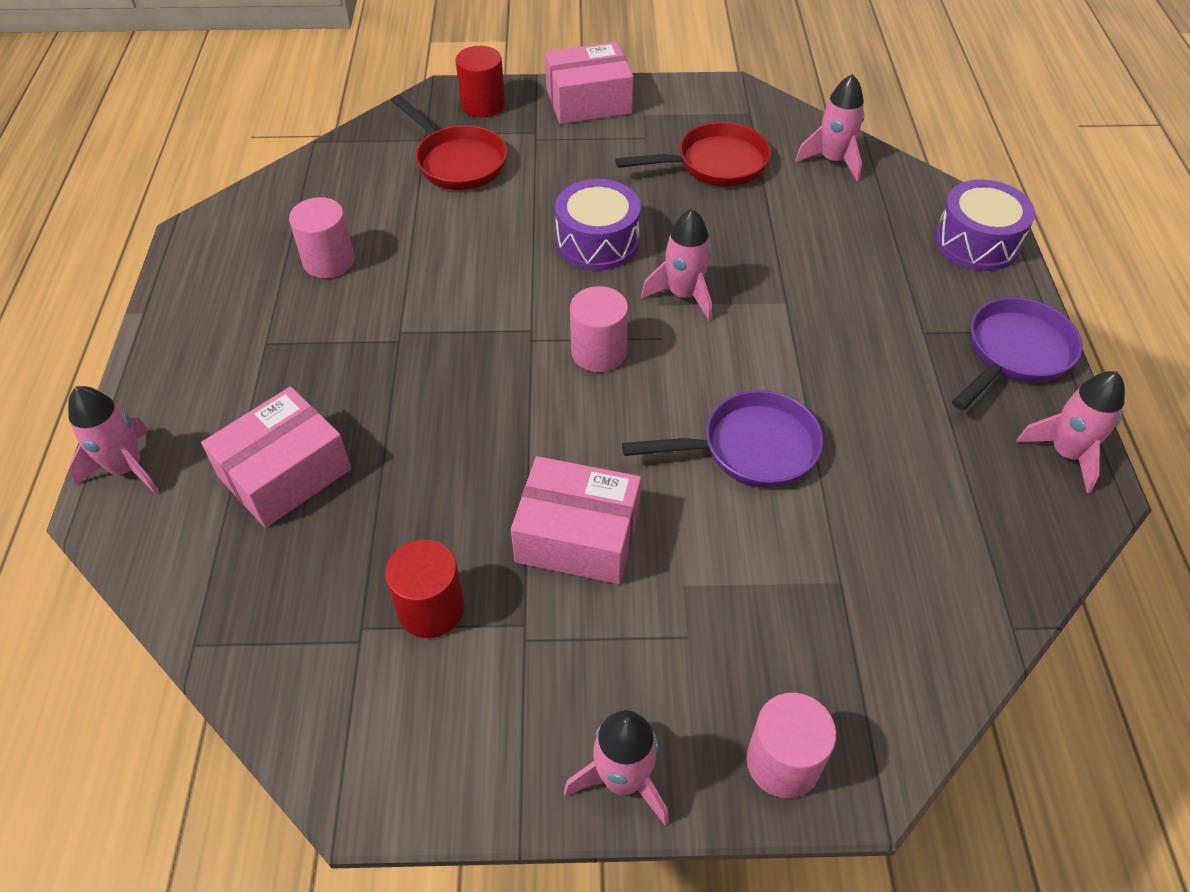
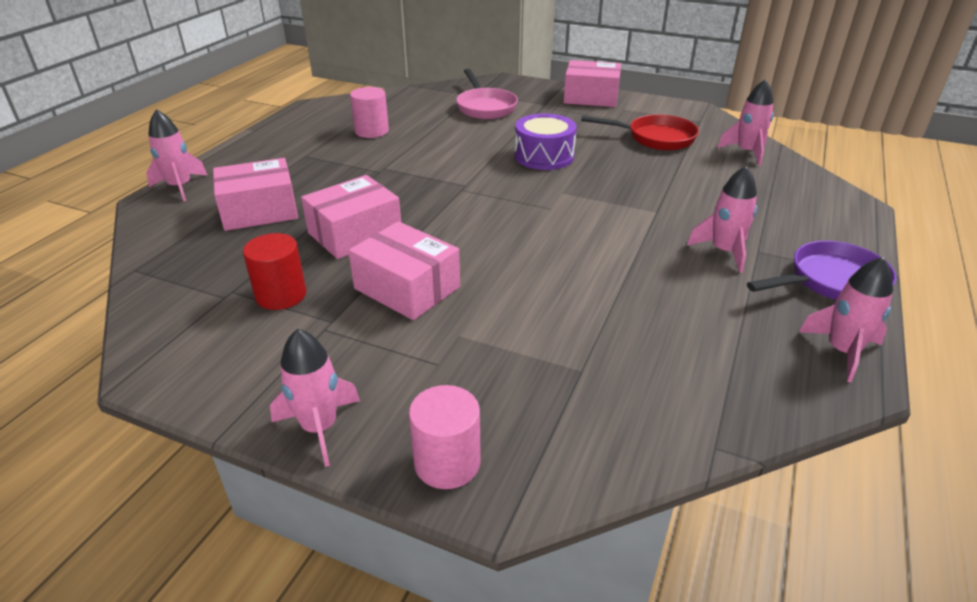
camera: 25 degrees right, 15 degrees down
(448, 468) = (355, 233): none -> pink box
(457, 162) = (485, 107): red pan -> pink pan
(483, 104) = (522, 88): red cylinder -> none
(598, 352) = (500, 205): pink cylinder -> none
(683, 295) = (583, 192): pink rocket -> pink rocket (724, 251)
(750, 448) = (569, 277): purple pan -> none
(976, 242) = (838, 214): purple drum -> none

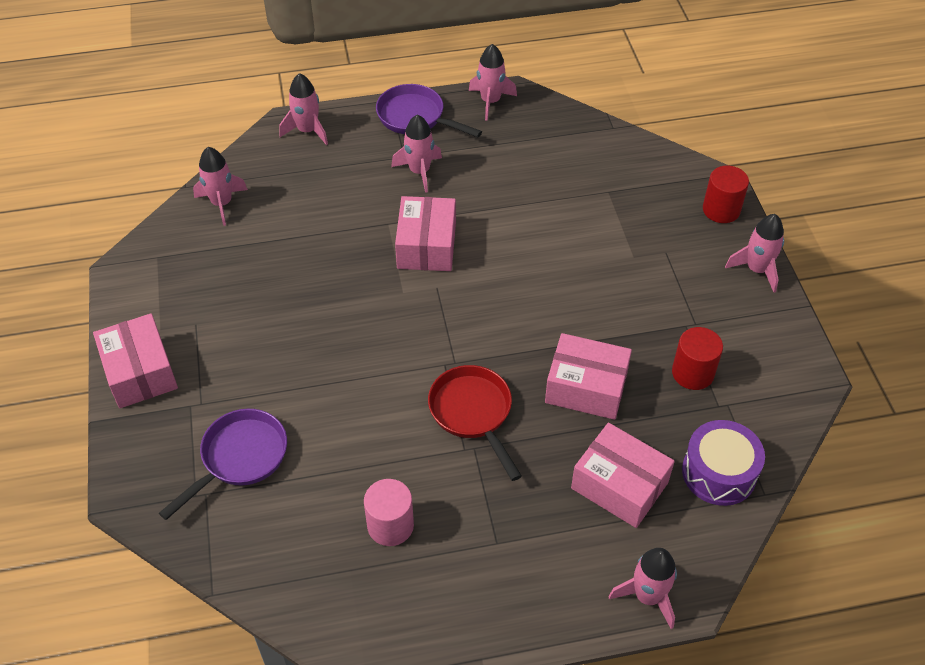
camera: 125 degrees left, 15 degrees up
(407, 288) = (617, 309): pink box -> pink box (426, 246)
(447, 462) = (721, 210): pink cylinder -> red cylinder
(485, 107) = (239, 458): pink pan -> purple pan
(544, 156) = (338, 338): purple drum -> purple drum (719, 473)
(655, 138) = (231, 274): red pan -> red pan (473, 413)
(837, 212) = (307, 131): none -> pink rocket

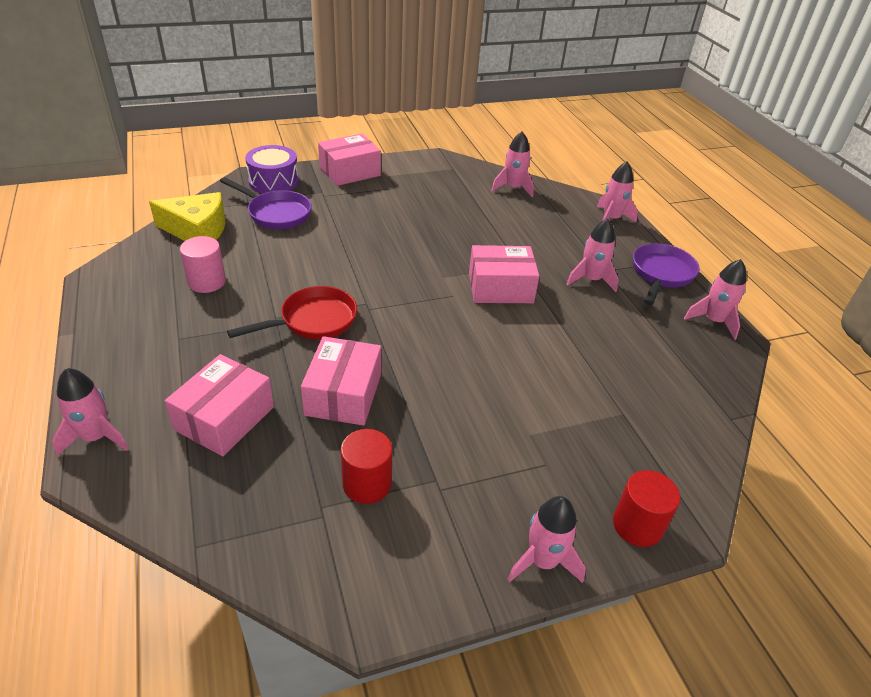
camera: 80 degrees right, 10 degrees down
(269, 550) = (197, 230): none -> yellow cheese
(719, 473) = (229, 502): purple drum -> purple drum (273, 181)

